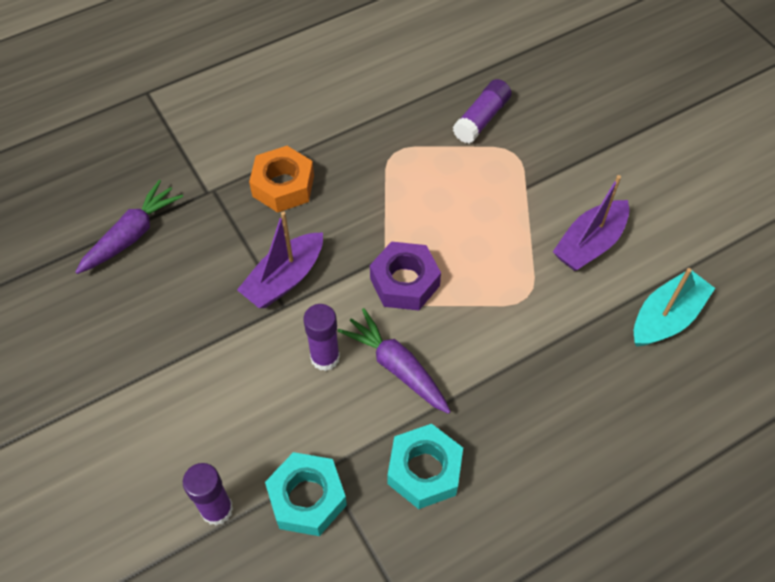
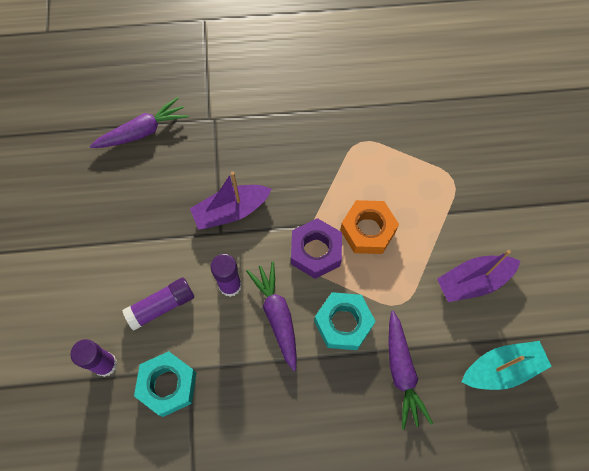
camera: 25 degrees right, 10 degrees up
(283, 186) = (265, 136): orange nut -> orange nut (368, 230)
(424, 470) = (257, 404): turquoise nut -> turquoise nut (343, 323)
(481, 119) = (442, 140): purple glue stick -> purple glue stick (161, 306)
(565, 366) = (402, 372): none -> purple carrot

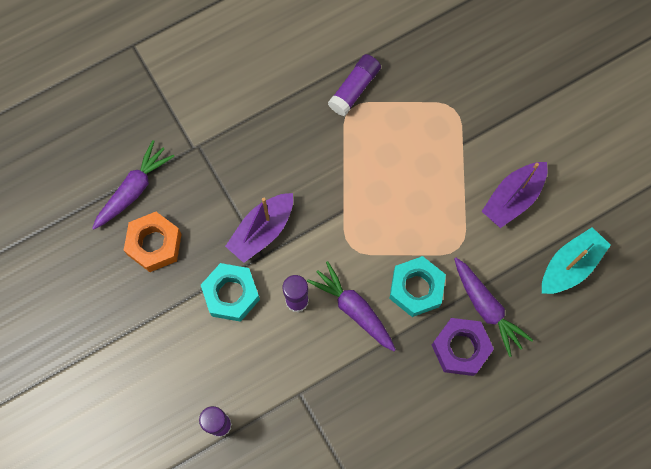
camera: 25 degrees left, 5 degrees up
(161, 306) = (243, 349): purple glue stick -> purple glue stick (354, 89)
(168, 385) = (287, 416): turquoise nut -> turquoise nut (231, 294)
(315, 251) = (360, 234): purple nut -> purple nut (460, 348)
(368, 230) = (398, 193): orange nut -> orange nut (154, 244)

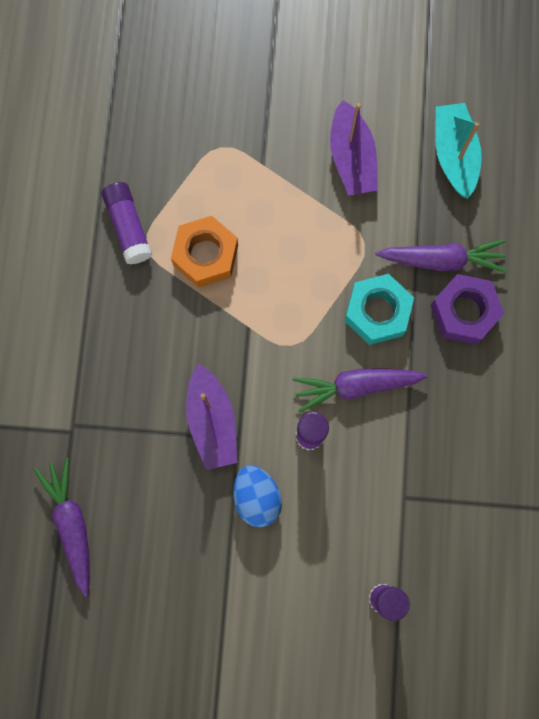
camera: 55 degrees left, 5 degrees up
(154, 244) = (148, 541): orange nut -> orange nut (205, 255)
(231, 294) = (257, 497): turquoise nut -> blue egg

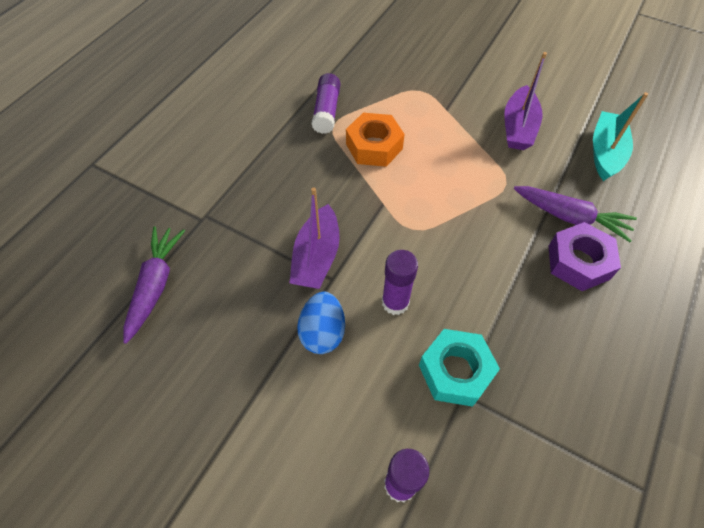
camera: 25 degrees right, 20 degrees down
(356, 386) = (455, 280): purple carrot -> none
(377, 312) = (498, 233): turquoise nut -> turquoise nut (455, 371)

